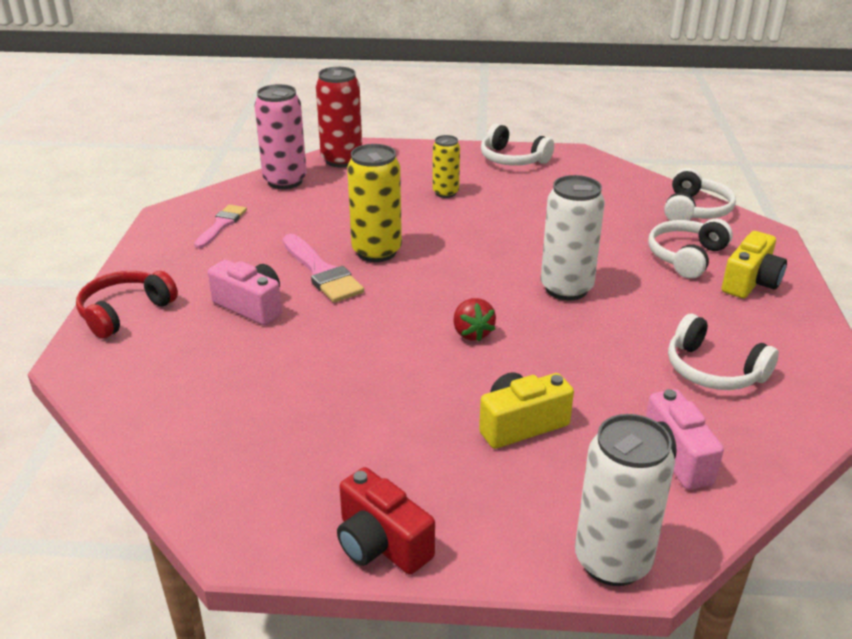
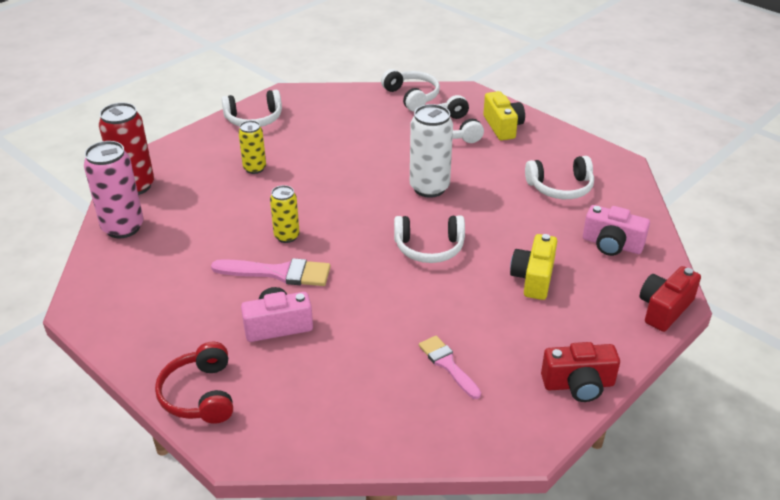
camera: 50 degrees left, 5 degrees up
(221, 225) = (141, 289): pink brush -> pink brush (448, 365)
(376, 252) = (287, 236): yellow can -> yellow can, size x0.60
(472, 333) = (429, 248): red strawberry -> white headphones
(612, 561) = (664, 309): white can -> red camera

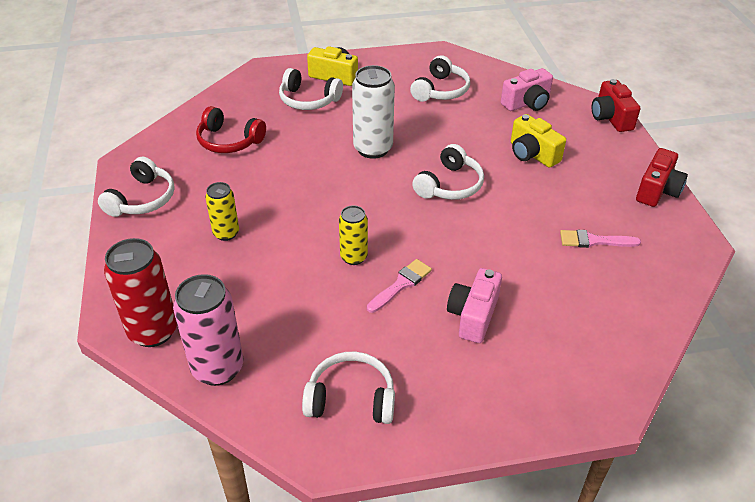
camera: 55 degrees left, 5 degrees up
(199, 395) = (525, 406): red headphones -> red headphones (229, 141)
(278, 273) = (401, 284): pink brush -> pink brush, size x0.67
(412, 96) = (233, 96): white headphones -> white headphones (351, 398)

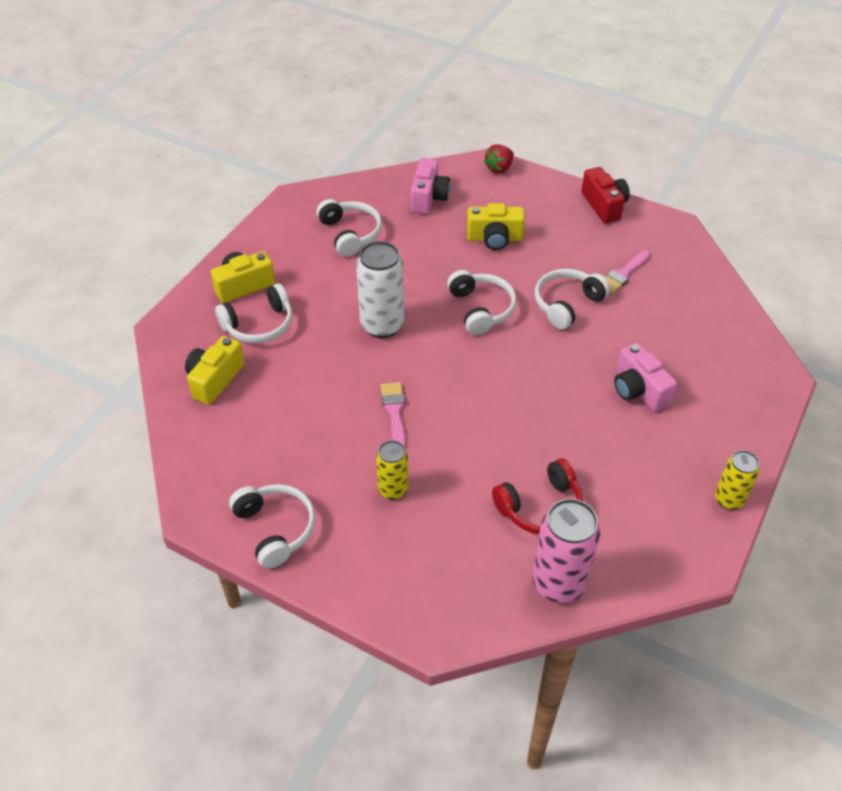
camera: 50 degrees left, 5 degrees up
(153, 331) = (473, 609): red can -> none
(229, 141) = (257, 416): red headphones -> red headphones (540, 507)
(241, 109) = (215, 379): none -> yellow camera
(351, 398) = (661, 513): white headphones -> white headphones (567, 304)
(354, 257) = (509, 420): yellow can -> yellow can (729, 499)
(401, 284) = (568, 410): pink brush -> pink brush (394, 411)
(610, 118) = (499, 168): red camera -> red strawberry

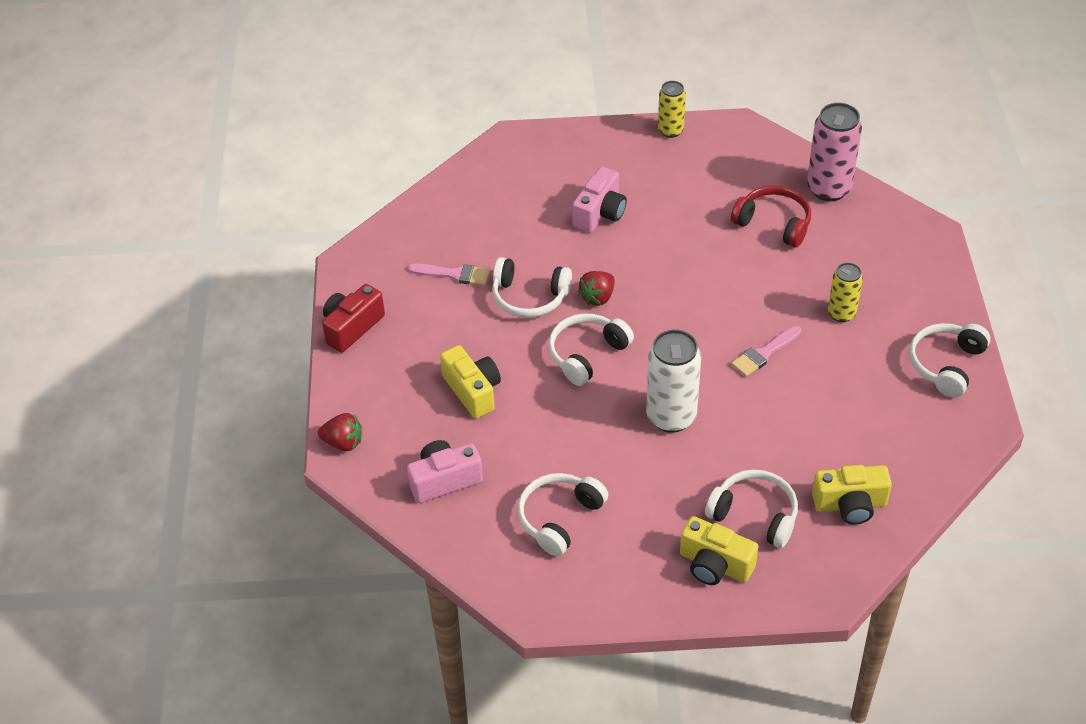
camera: 120 degrees left, 0 degrees up
(536, 342) = (597, 297): none -> red strawberry

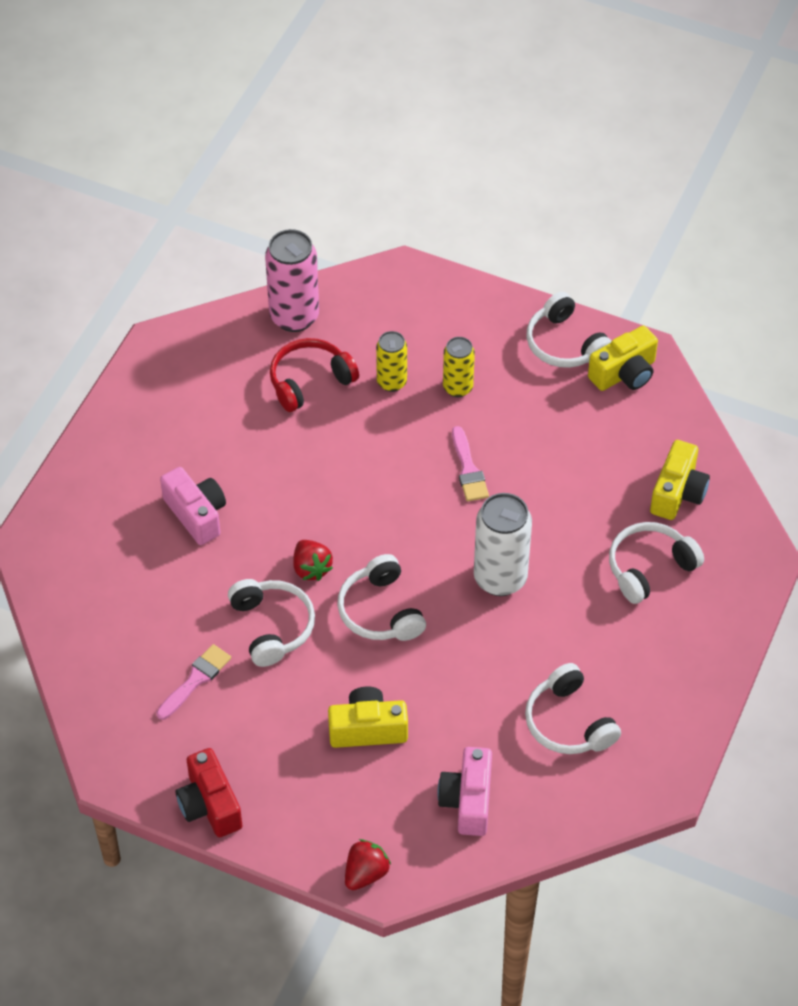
camera: 65 degrees left, 5 degrees up
(529, 297) = (272, 626): white headphones -> white headphones turned 60 degrees counterclockwise
(670, 130) = (121, 401): yellow can -> yellow can (391, 382)
(715, 565) = (687, 624): yellow camera -> yellow camera (624, 373)

